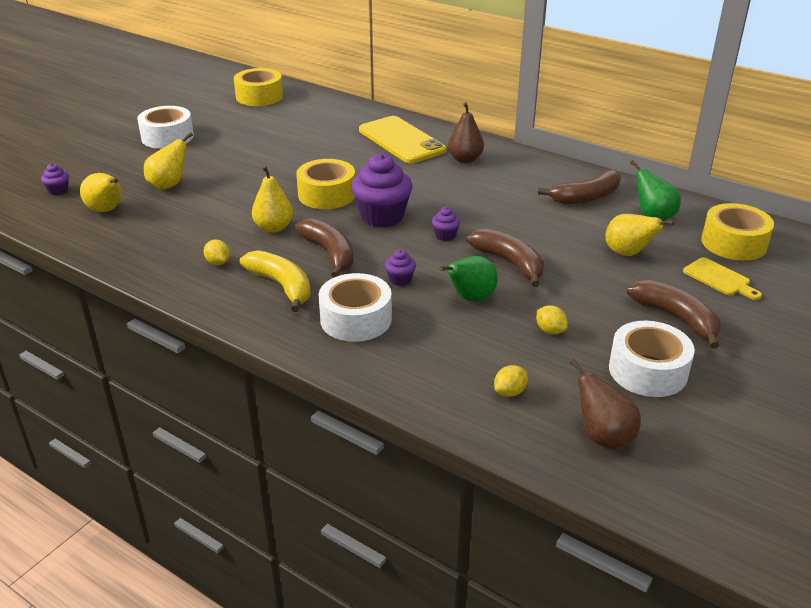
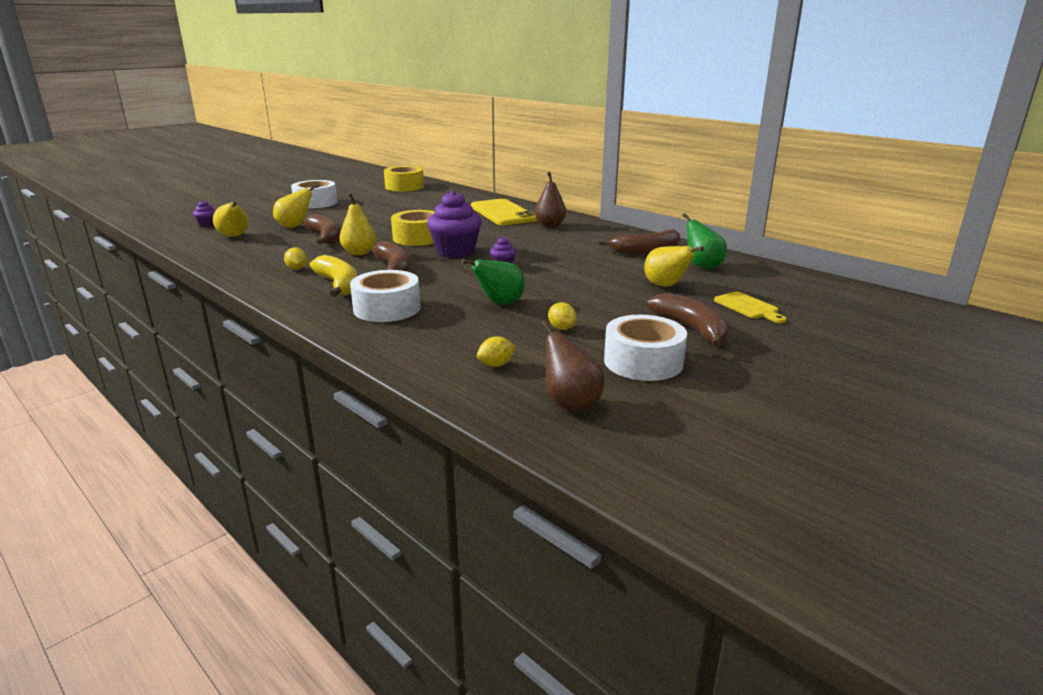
camera: 10 degrees right, 10 degrees down
(400, 280) = (444, 288): purple cupcake -> none
(510, 263) = (550, 285): brown banana -> brown banana (326, 238)
(733, 243) = (774, 286): yellow tape -> none

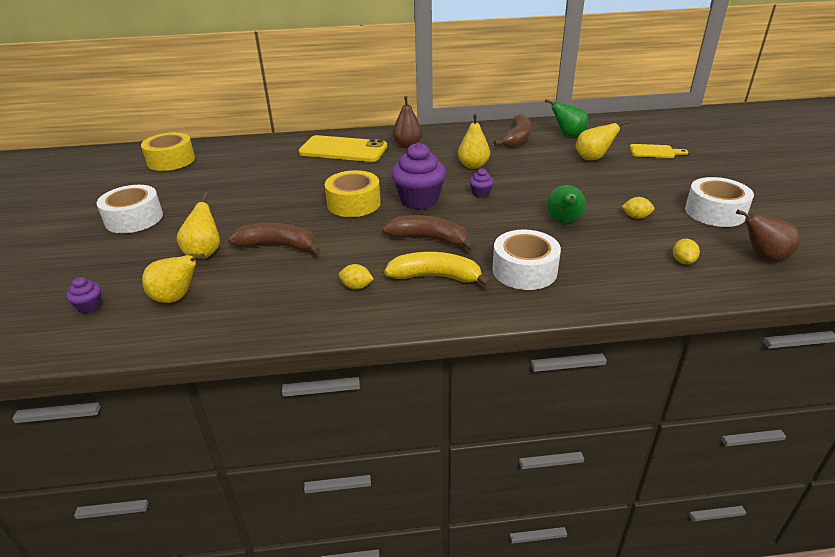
camera: 50 degrees left, 10 degrees up
(359, 253) = (355, 242): yellow pear -> yellow pear (473, 165)
(691, 329) = (675, 180): brown banana -> none

